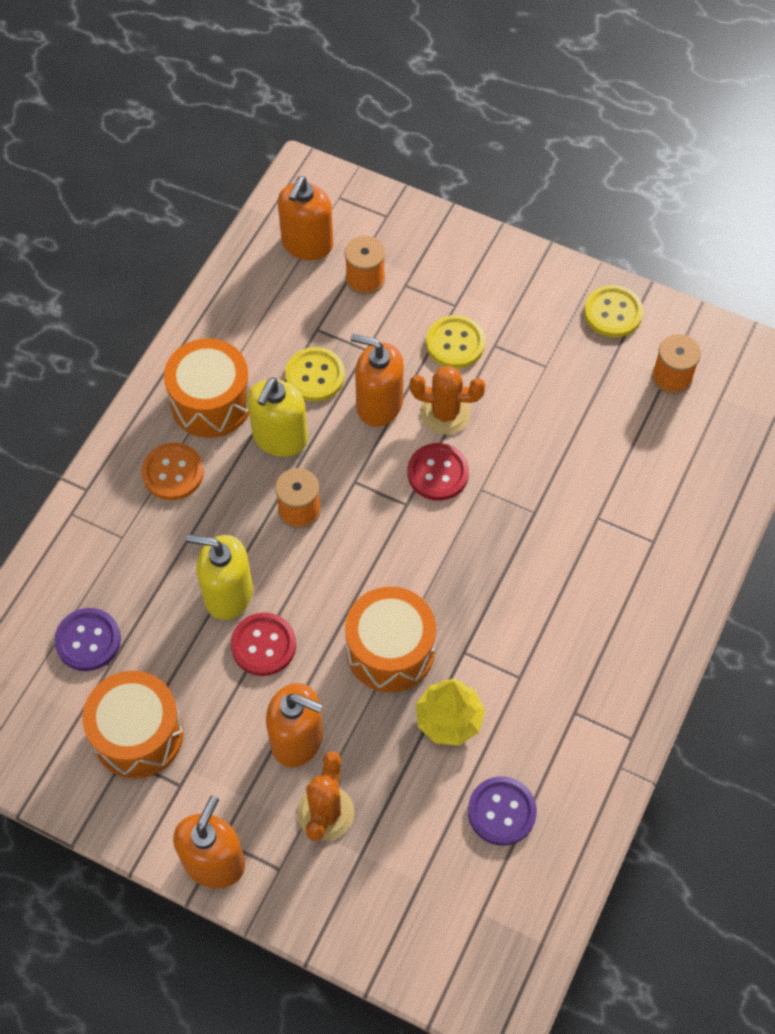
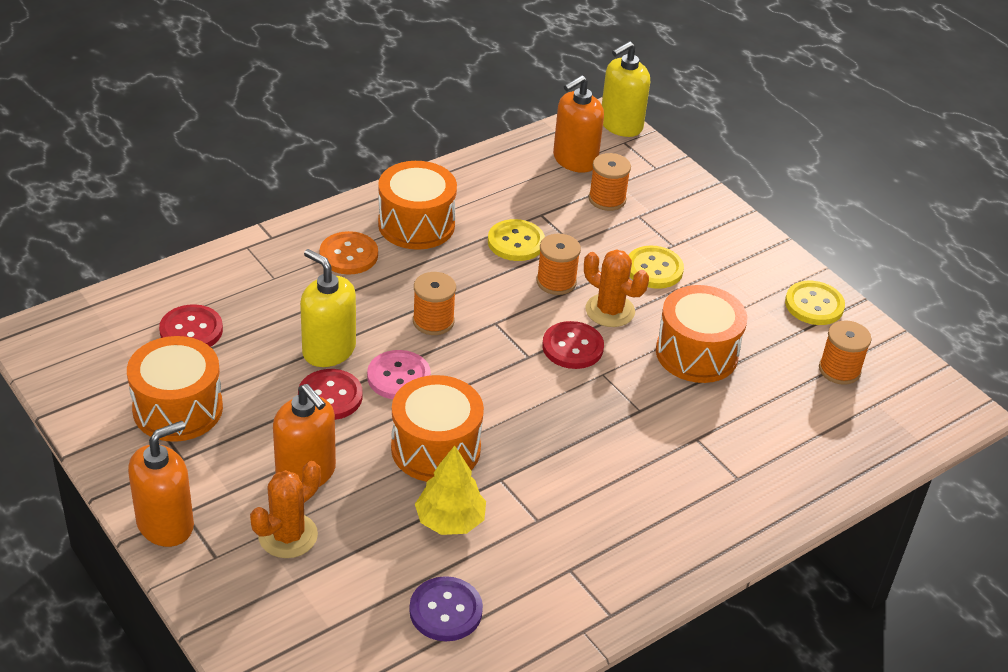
camera: 25 degrees right, 20 degrees down
(88, 640) = (191, 330): purple button -> red button
(280, 438) = (454, 269): yellow soap dispenser -> yellow soap dispenser (620, 125)
(309, 590) = (398, 377): none -> pink button
(379, 404) = (556, 282): orange soap dispenser -> orange spool
(546, 422) = (696, 353): none -> orange drum

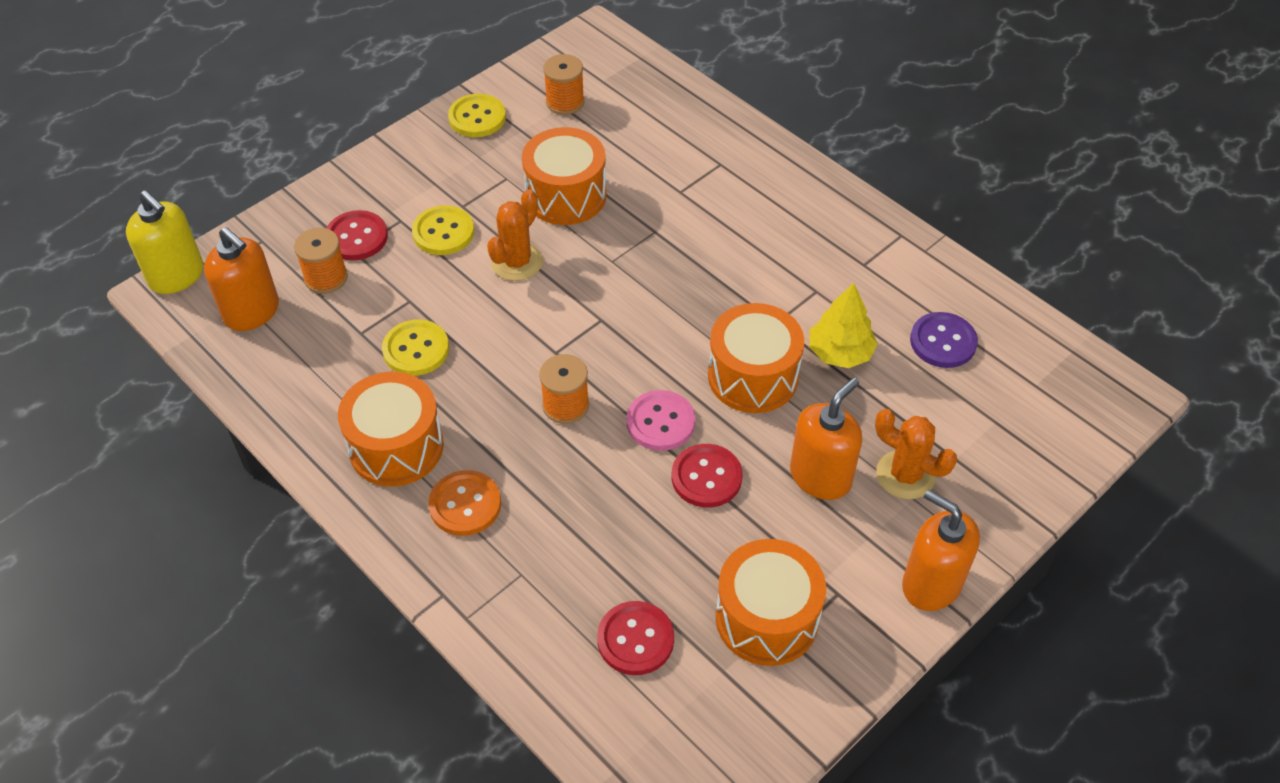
camera: 95 degrees left, 10 degrees up
(328, 350) = (635, 492): yellow soap dispenser -> none
(556, 282) = (479, 308): orange spool -> none
(572, 347) = (579, 286): red button -> red button (356, 237)

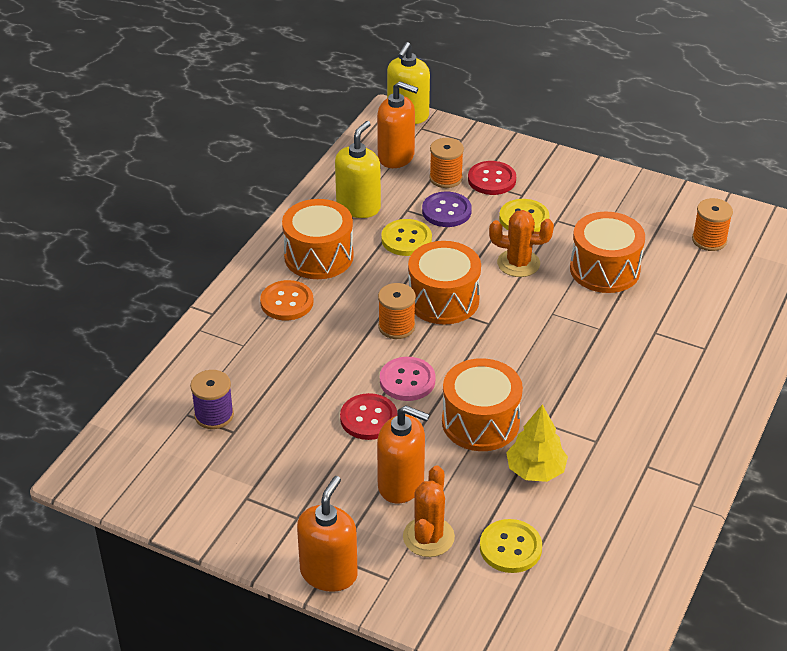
camera: 70 degrees right, 10 degrees down
(252, 312) = (396, 157): orange soap dispenser -> orange soap dispenser turned 90 degrees counterclockwise
(325, 378) = (358, 207): none -> yellow soap dispenser
(477, 117) = (655, 199): yellow button -> yellow button (510, 548)
(635, 639) = (214, 415): red button -> purple spool
(767, 618) = (258, 481): orange drum -> orange drum (443, 300)
(943, 342) = (587, 536): purple button -> purple button (446, 211)

